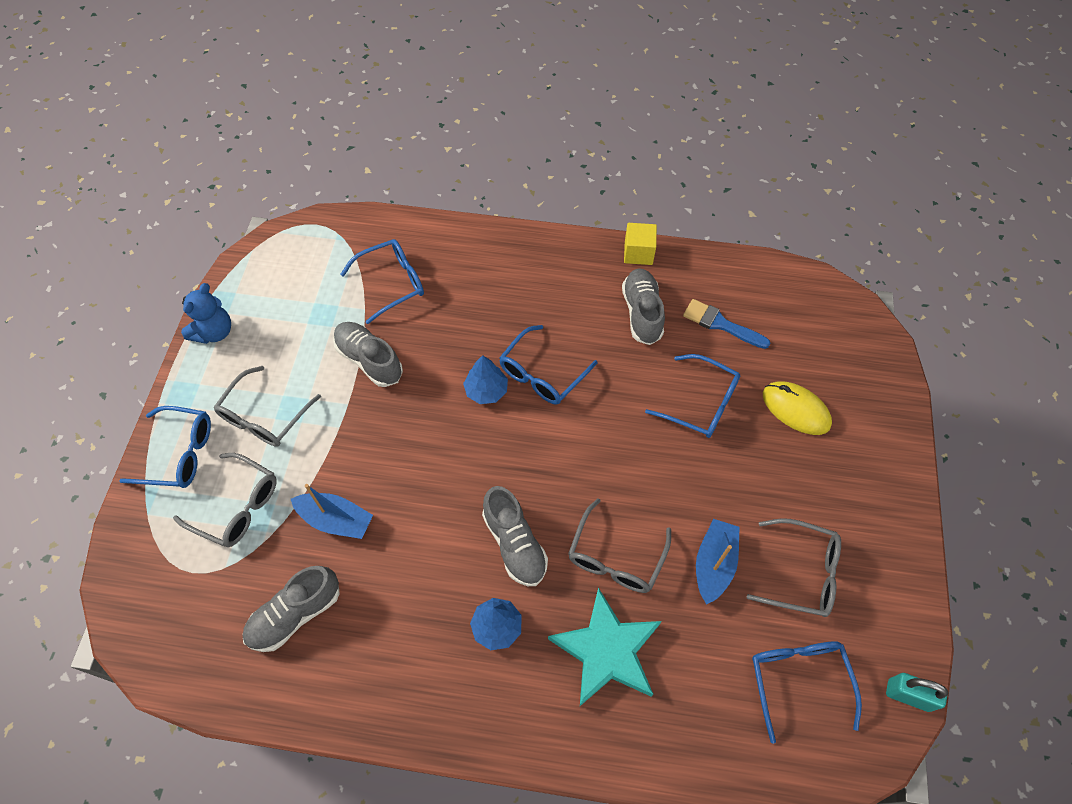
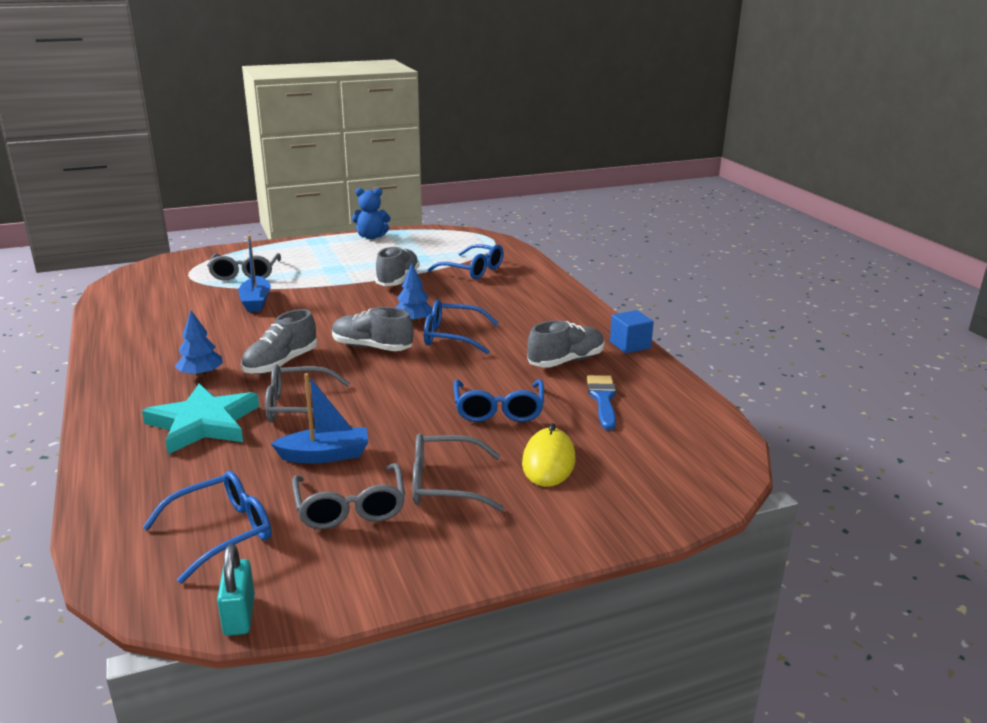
camera: 60 degrees right, 35 degrees down
(179, 454) = (272, 251): blue glasses -> none
(264, 416) = (320, 264): grey glasses -> grey glasses (444, 484)
(295, 614) = (174, 308): grey shoe -> grey shoe (372, 347)
(638, 253) = (630, 345): yellow cube -> blue cube

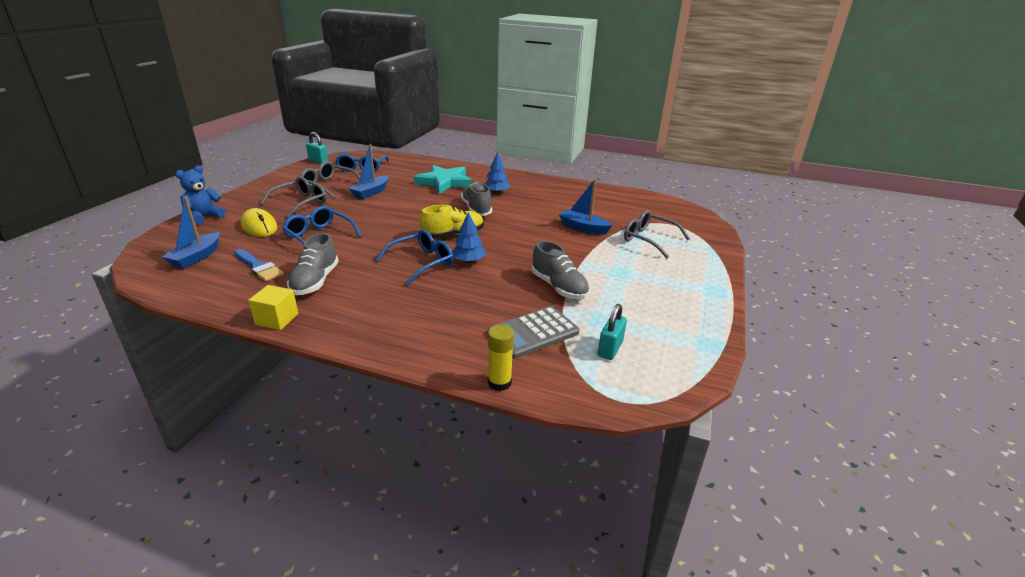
camera: 130 degrees right, 5 degrees up
(298, 407) = (422, 200): grey glasses -> none
(371, 236) = (704, 323): blue teddy bear -> blue teddy bear (204, 217)
(372, 347) = (453, 235): grey shoe -> yellow shoe
(450, 250) = (610, 349): none -> turquoise padlock
(473, 270) = (533, 333): blue glasses -> grey calculator
(536, 263) = (499, 383): none -> yellow glue stick
(630, 345) = (277, 319): blue cube -> yellow cube
(660, 444) = (196, 257): none -> blue boat

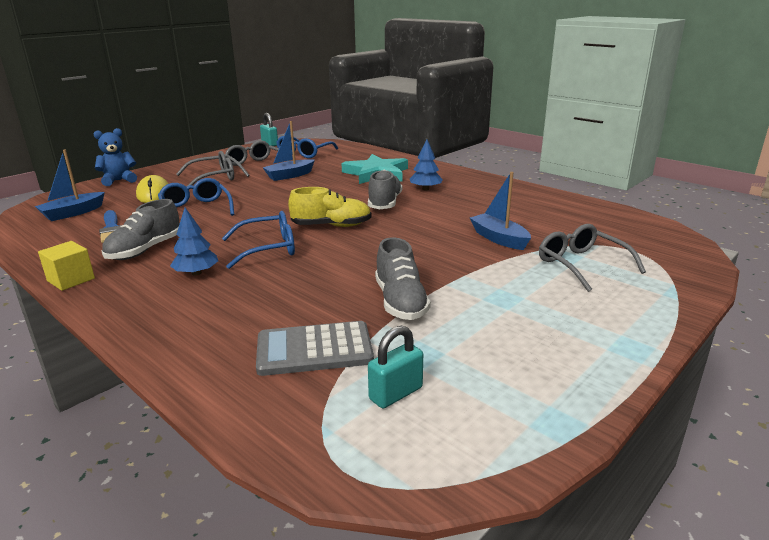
camera: 25 degrees right, 5 degrees down
(468, 261) = (321, 255): blue tree -> blue tree (196, 273)
(499, 383) = (212, 401): yellow glue stick -> none

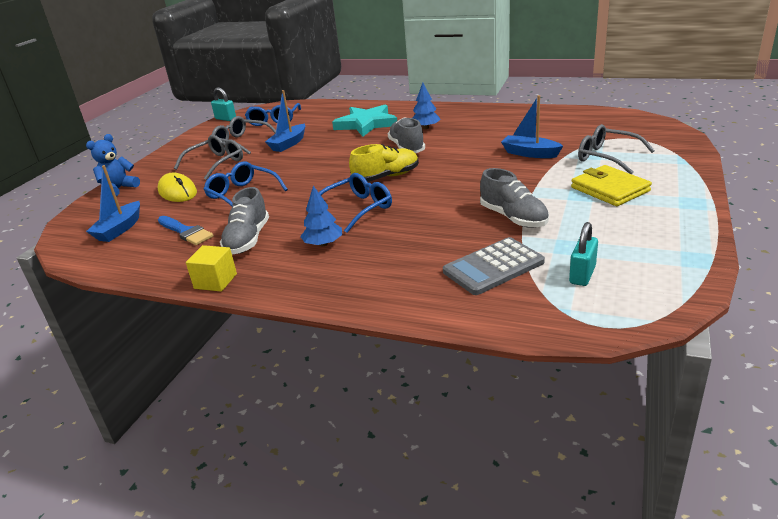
camera: 20 degrees left, 5 degrees up
(544, 301) = (609, 189): none -> yellow wallet

